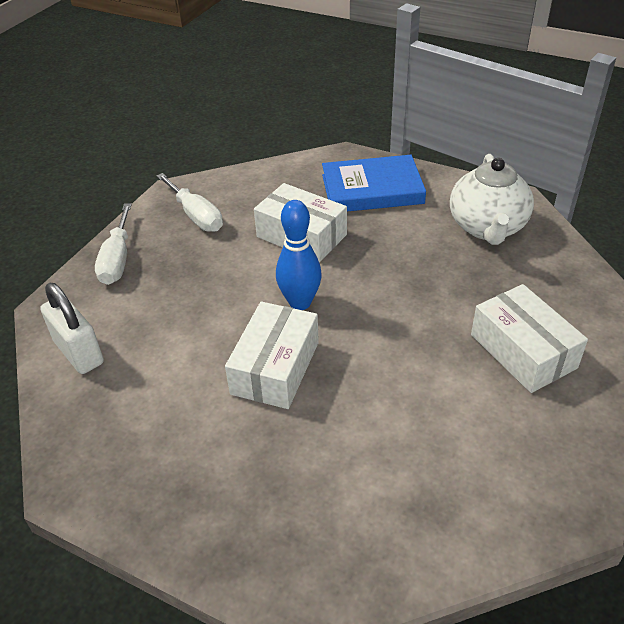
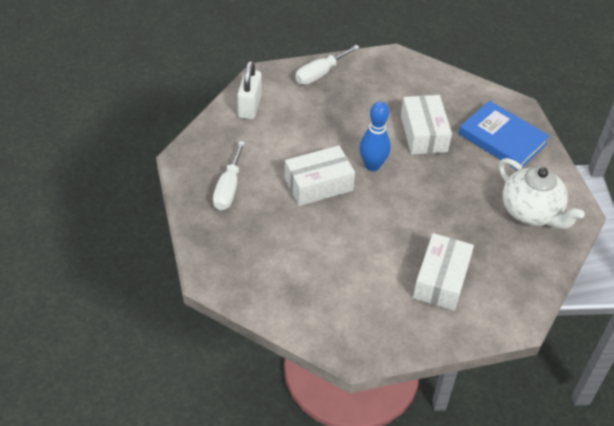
camera: 45 degrees right, 5 degrees up
(196, 216) = (387, 79): white screwdriver -> white screwdriver (228, 188)
(487, 227) = (531, 212): white teapot -> white teapot turned 90 degrees counterclockwise

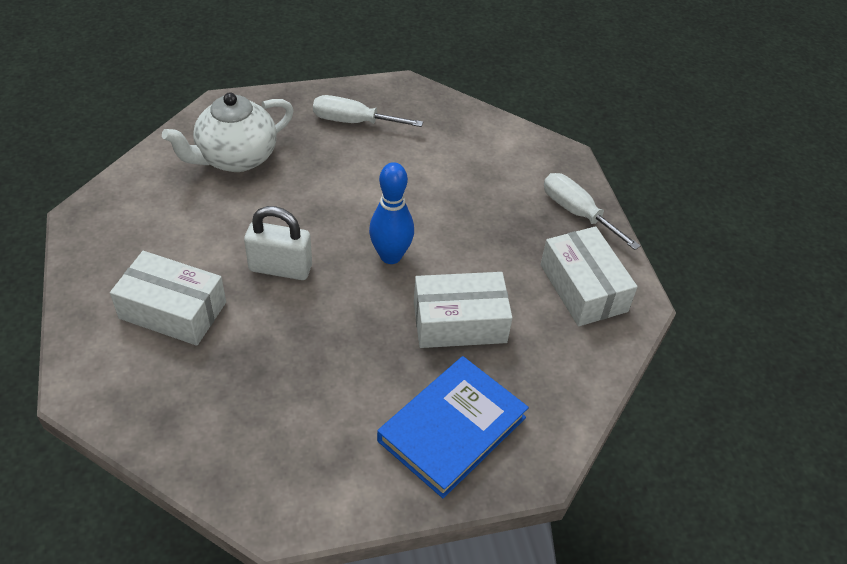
camera: 90 degrees right, 0 degrees up
(249, 106) = (499, 142): white padlock -> white padlock (280, 268)
(318, 184) = (356, 199): white box -> white box (583, 288)
(531, 212) = (284, 444): white teapot -> white teapot (236, 158)

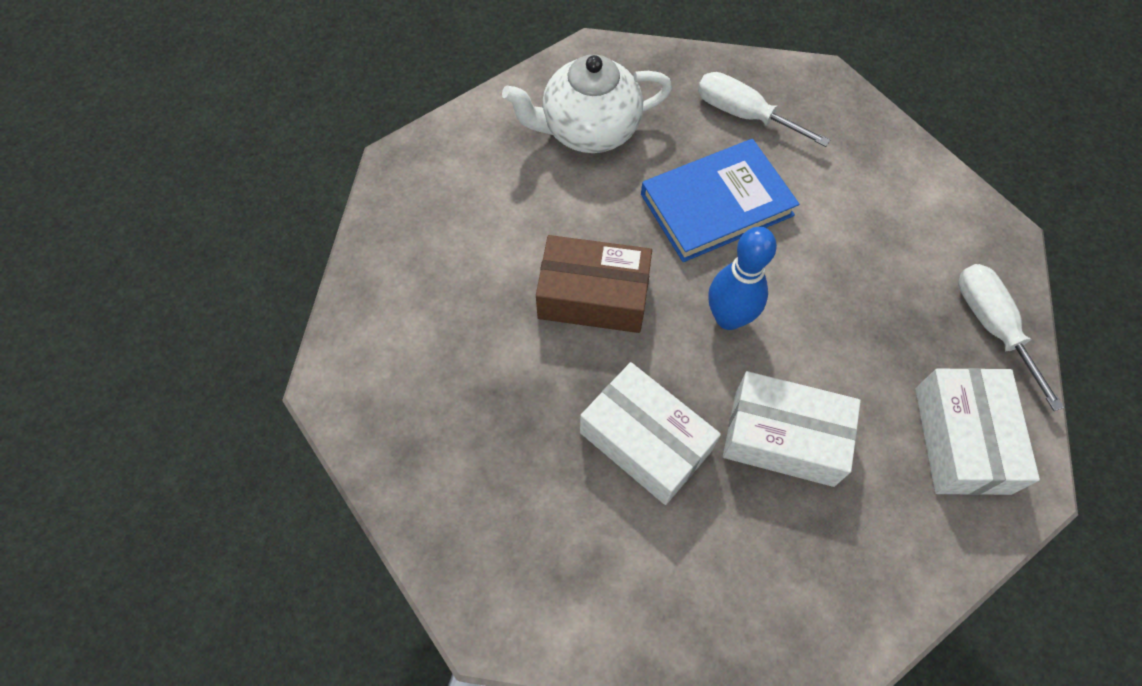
camera: 25 degrees right, 15 degrees up
(173, 310) = (458, 315): white box -> white box (645, 441)
(280, 268) = (593, 295): white padlock -> brown box
(452, 429) = (725, 582): blue book -> blue book (716, 204)

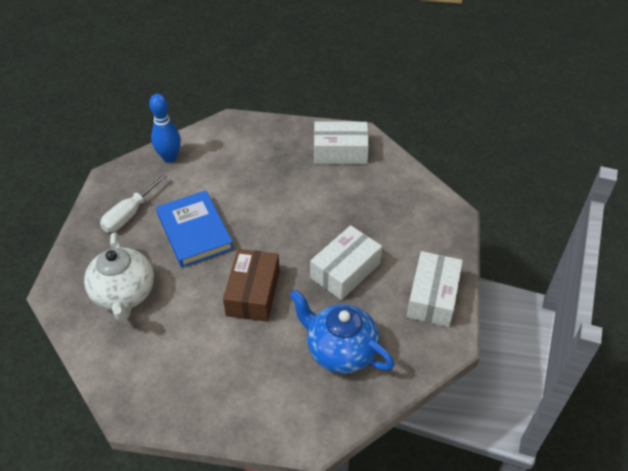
camera: 90 degrees left, 15 degrees down
(478, 428) = (340, 350): none -> blue teapot
(728, 318) = (271, 231): blue bowling pin -> blue bowling pin (169, 158)
(783, 438) = (341, 214): white box -> white box (433, 297)
(991, 326) = (281, 133): white screwdriver -> none

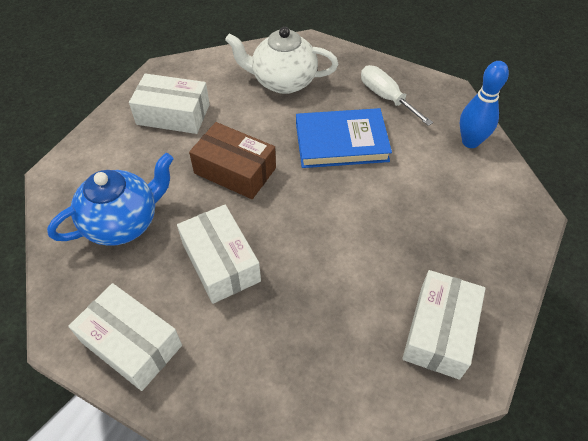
camera: 110 degrees right, 5 degrees up
(198, 370) = (173, 114): none -> white box

